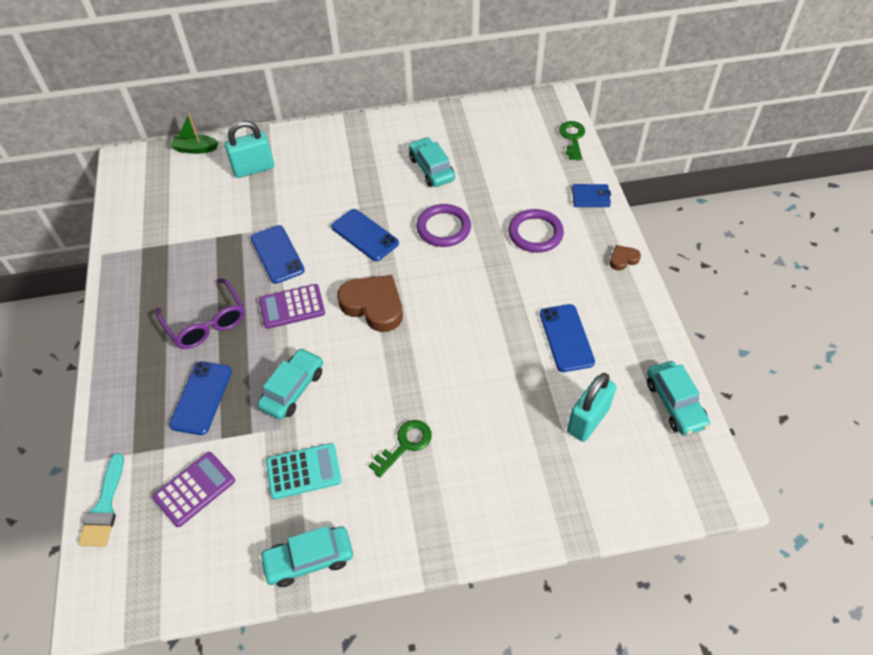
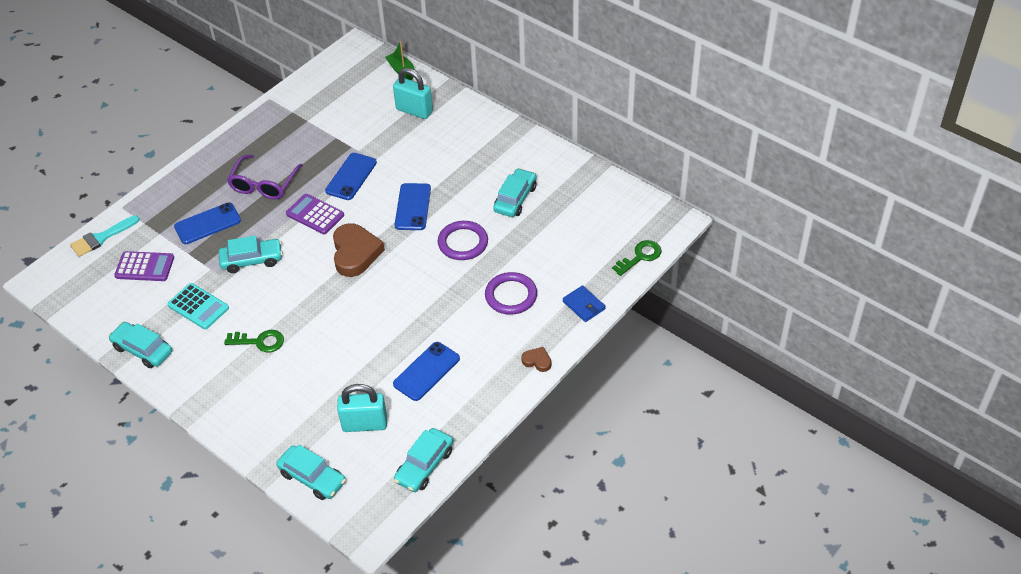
camera: 50 degrees right, 5 degrees down
(619, 501) = (312, 478): none -> turquoise car

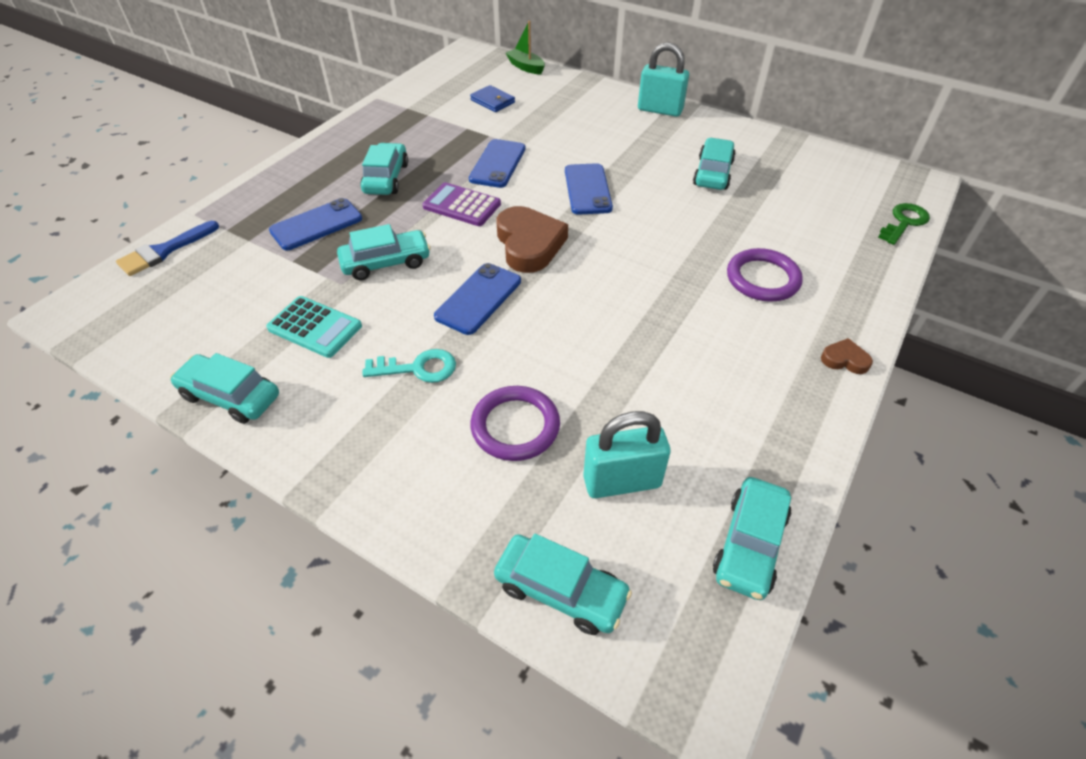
camera: 10 degrees left, 0 degrees up
(101, 238) = (164, 251): turquoise brush -> blue brush
(144, 267) = (229, 282): purple calculator -> none
(259, 341) = (418, 368): green key -> turquoise key
(264, 184) = (386, 178): purple glasses -> turquoise car
(414, 110) = (553, 99): turquoise padlock -> turquoise padlock (660, 110)
(426, 371) = (688, 389): blue phone -> blue phone (478, 298)
(463, 243) = (669, 223): purple ring -> purple ring (515, 426)
(584, 305) = (867, 283): blue wallet -> blue wallet (492, 101)

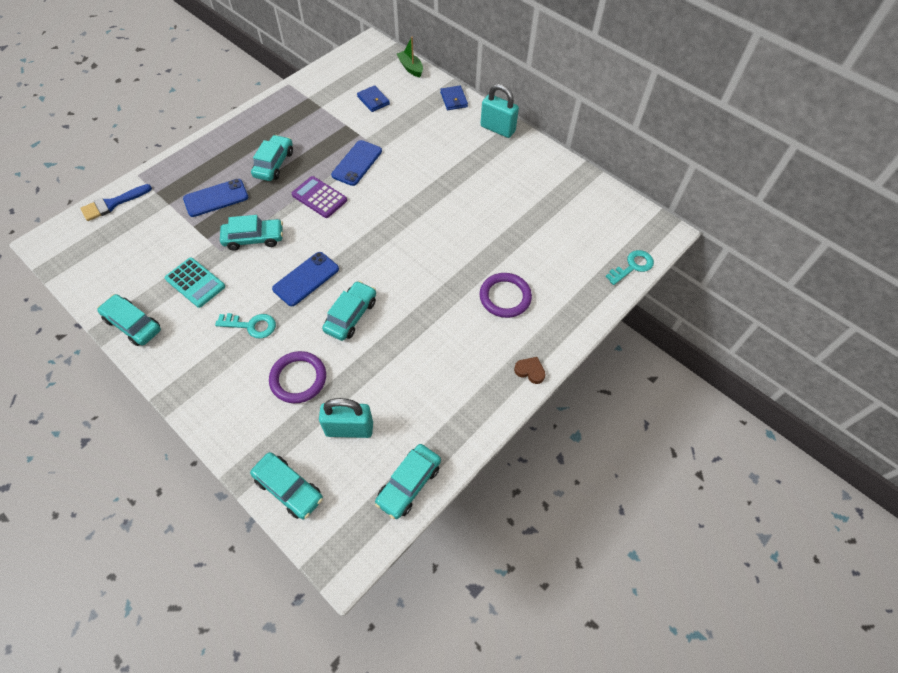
camera: 10 degrees right, 10 degrees up
(529, 244) = (355, 239): brown heart -> none
(587, 189) = (413, 197): blue phone -> none
(592, 90) = (454, 99): none -> blue wallet
(713, 173) = (511, 197): turquoise car -> turquoise car (351, 315)
(904, 222) = (632, 266): green key -> turquoise key

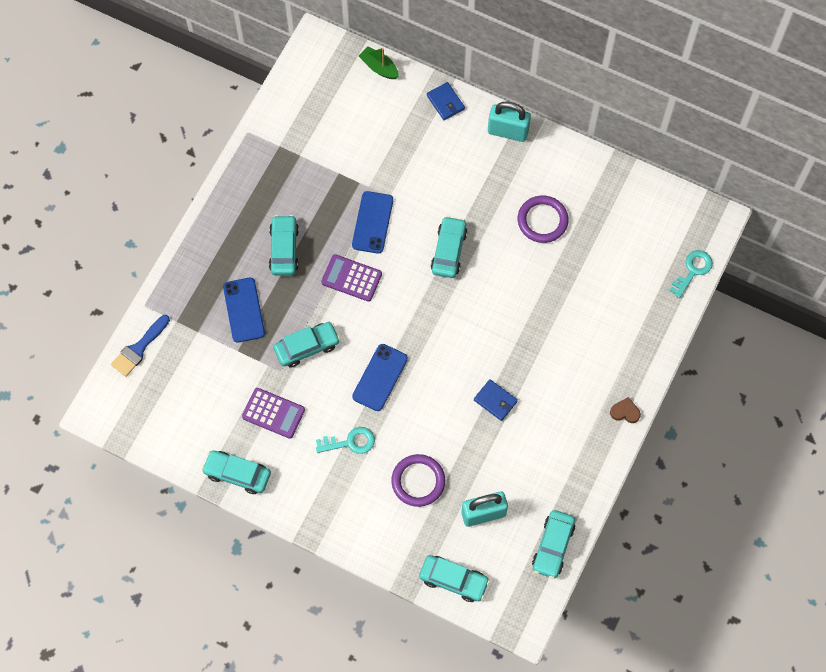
camera: 15 degrees left, 10 degrees up
(195, 283) = (273, 413): turquoise calculator -> purple calculator
(216, 198) = (243, 310): blue phone -> blue phone turned 60 degrees counterclockwise
(351, 315) = (440, 404): turquoise car -> turquoise car (449, 251)
(373, 100) = (355, 129): blue wallet -> blue wallet (495, 401)
(505, 297) = (579, 341): purple ring -> purple ring (542, 220)

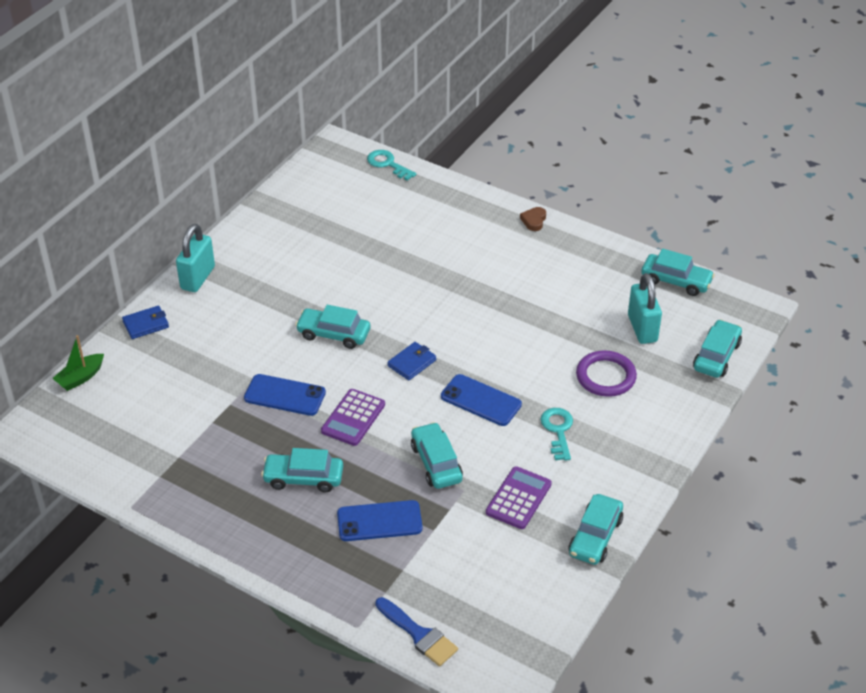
camera: 85 degrees left, 25 degrees down
(495, 401) = (515, 310): blue wallet -> blue wallet (412, 363)
(542, 220) = (312, 260): purple ring -> none

